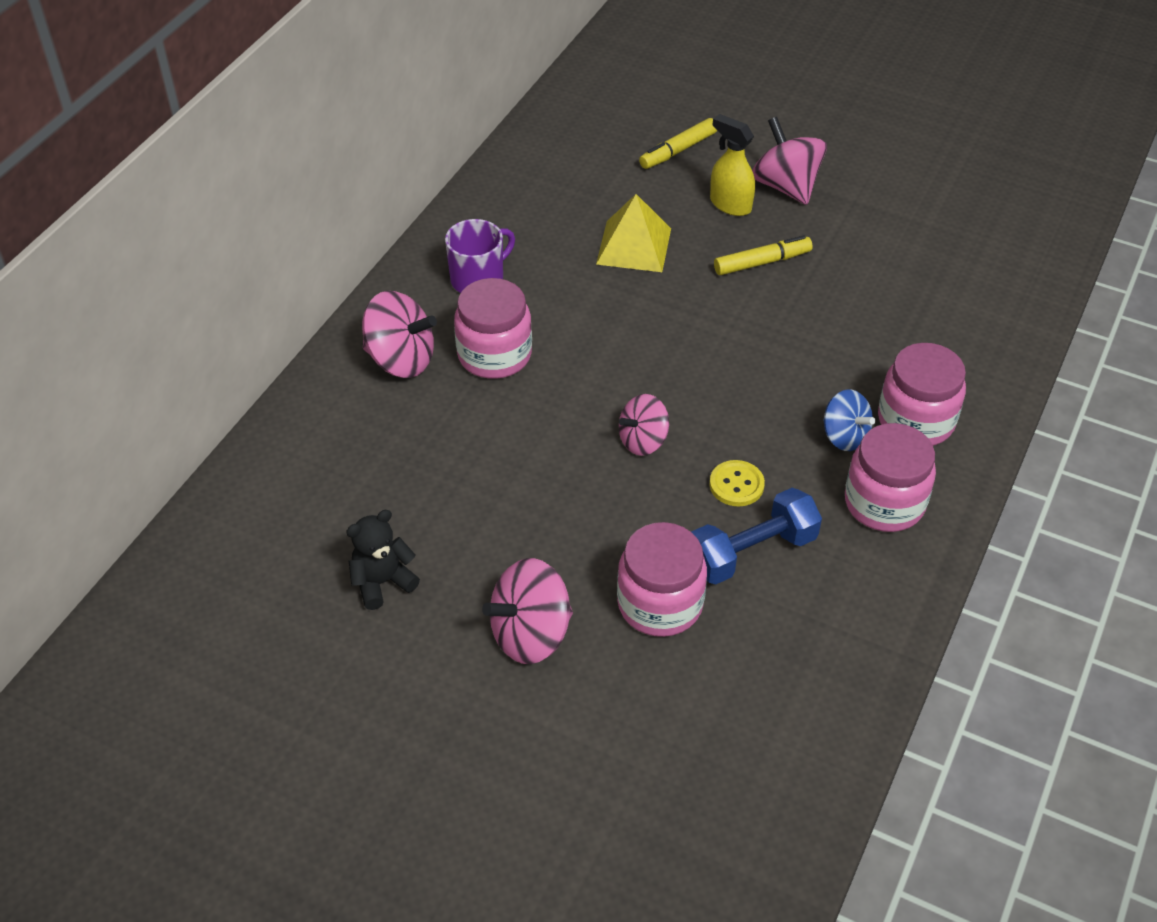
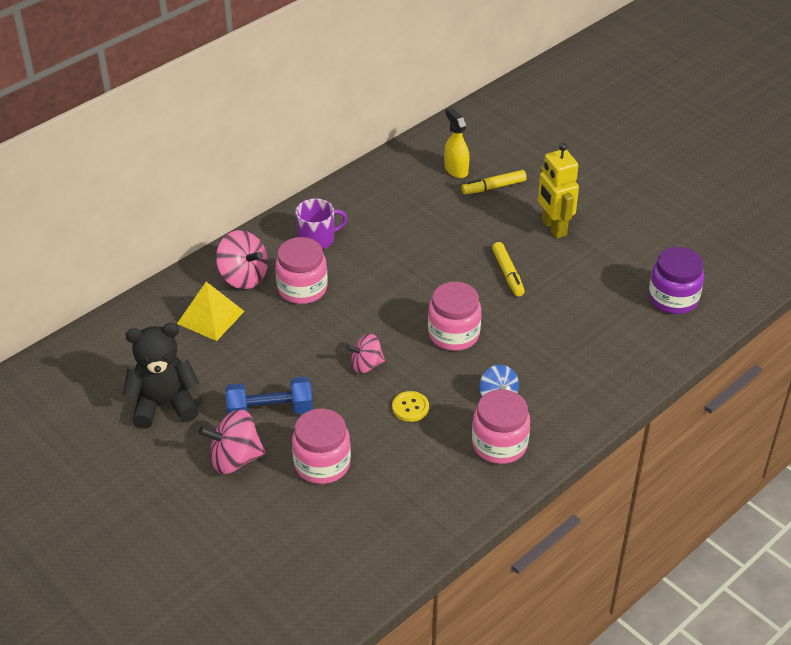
camera: 20 degrees right, 5 degrees down
(382, 582) = (164, 404): black teddy bear -> black teddy bear, size x1.68
(633, 246) = (428, 242): yellow pyramid -> yellow pyramid (210, 317)
(730, 204) = (508, 231): yellow spray bottle -> yellow spray bottle (456, 169)
(751, 552) = (396, 450): blue dumbbell -> blue dumbbell (270, 411)
(761, 262) = (507, 273): yellow marker -> yellow marker turned 75 degrees clockwise
(786, 186) = (553, 228): pink spinning top -> yellow robot
(915, 421) = (551, 400): pink jar -> pink jar (453, 334)
(988, 243) = (673, 299): none -> purple jar

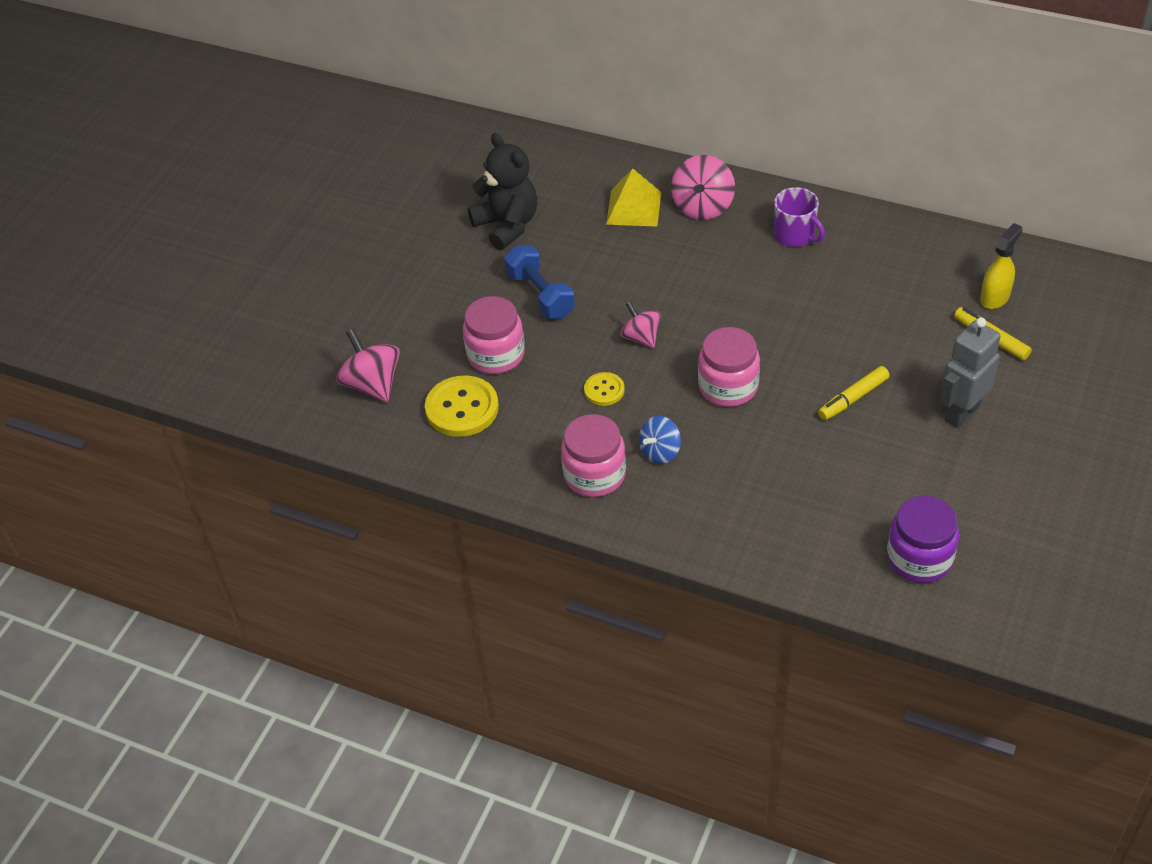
camera: 70 degrees right, 5 degrees up
(235, 459) = (470, 296): pink spinning top -> pink spinning top (372, 384)
(302, 289) = (715, 252): pink jar -> none
(371, 507) = (462, 408): none -> yellow button
(553, 228) = (961, 413): yellow robot -> grey robot

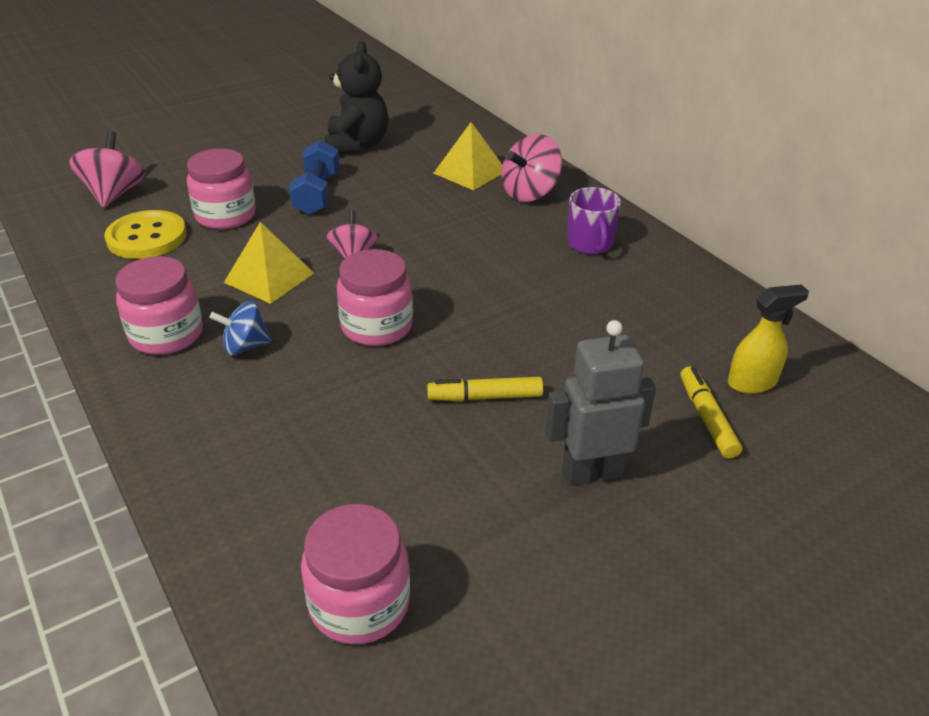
camera: 30 degrees right, 10 degrees down
(604, 390) = (269, 277): yellow button -> yellow pyramid
(919, 558) = (359, 603): purple jar -> pink jar

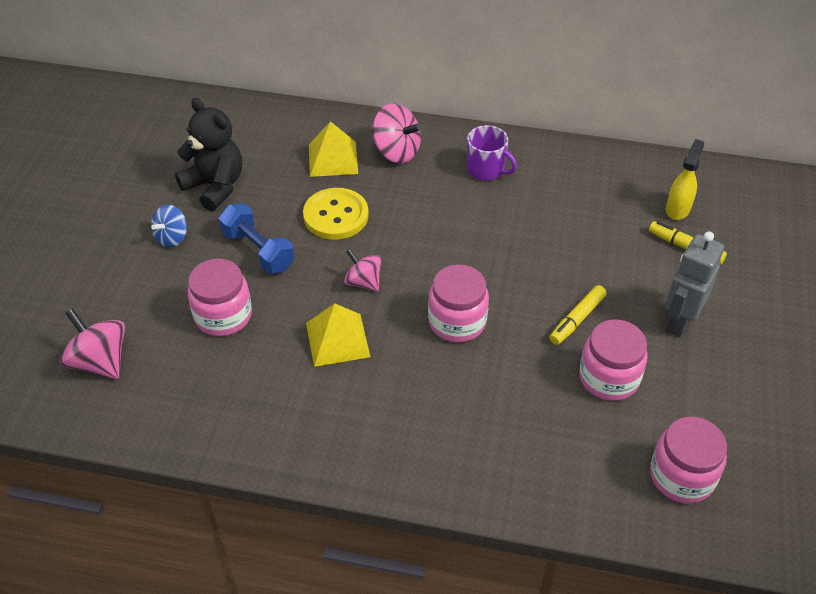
camera: 45 degrees left, 10 degrees up
(147, 237) = (197, 376): yellow button -> yellow button (336, 216)
(166, 335) = (344, 430): pink jar -> pink jar (609, 378)
(245, 346) = (405, 397): blue spinning top -> blue spinning top (172, 237)
(530, 193) = (396, 151): pink spinning top -> pink spinning top turned 60 degrees counterclockwise

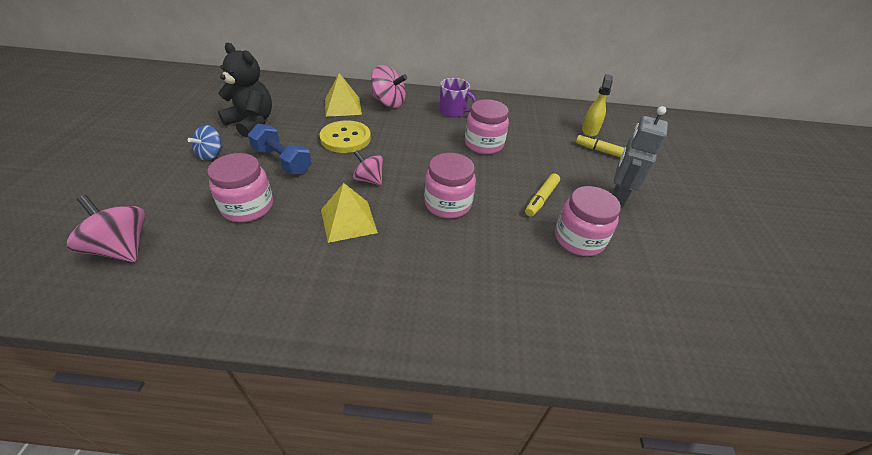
camera: 10 degrees left, 5 degrees down
(682, 476) = (668, 316): pink jar -> pink jar (484, 144)

